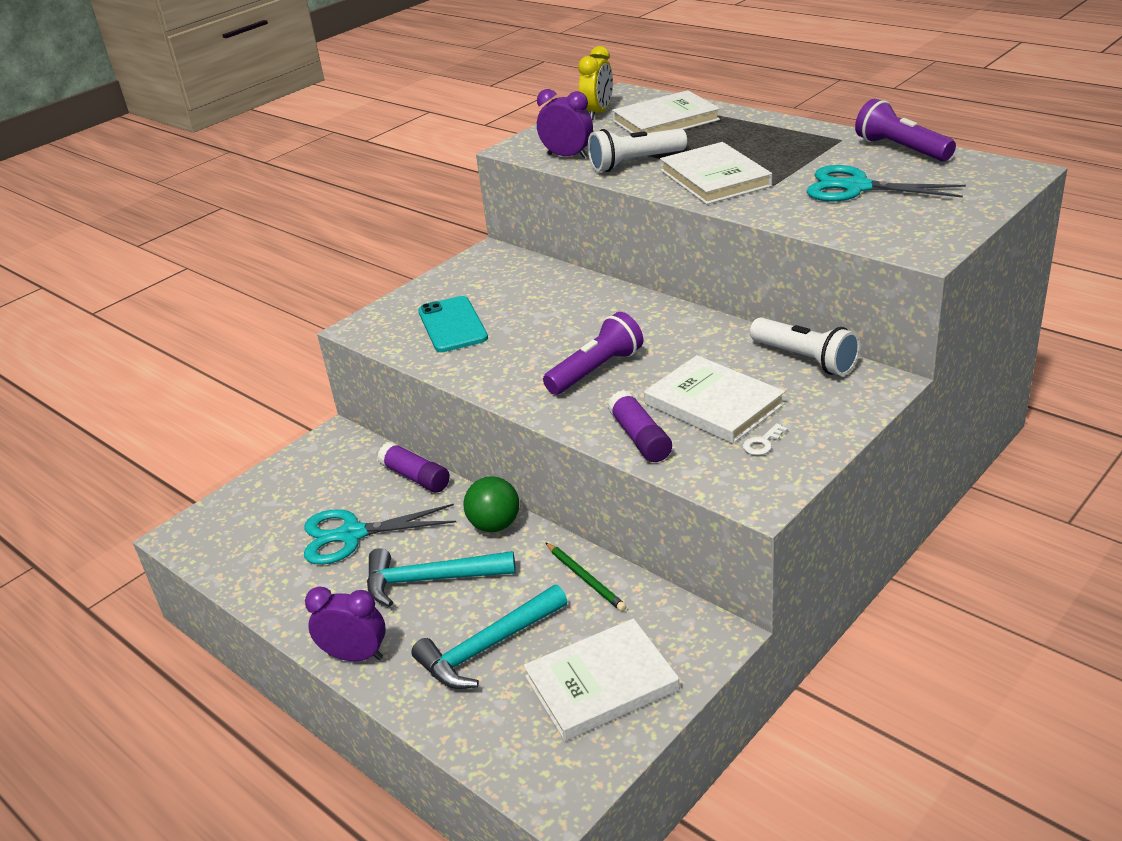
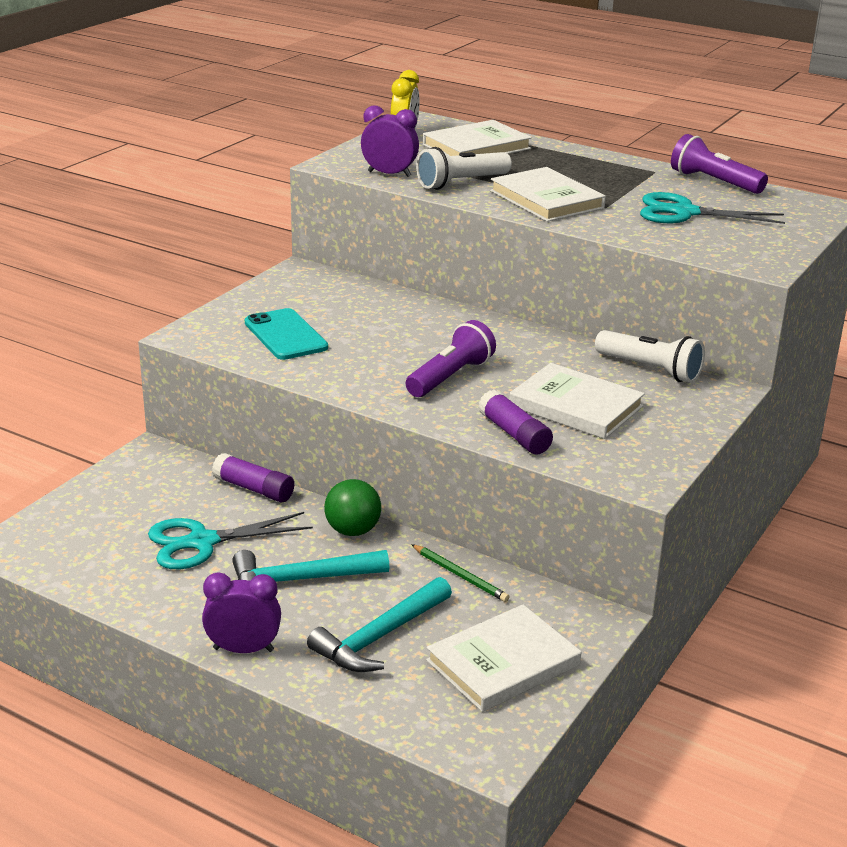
camera: 15 degrees left, 5 degrees down
(762, 443) = (632, 438): white key -> none

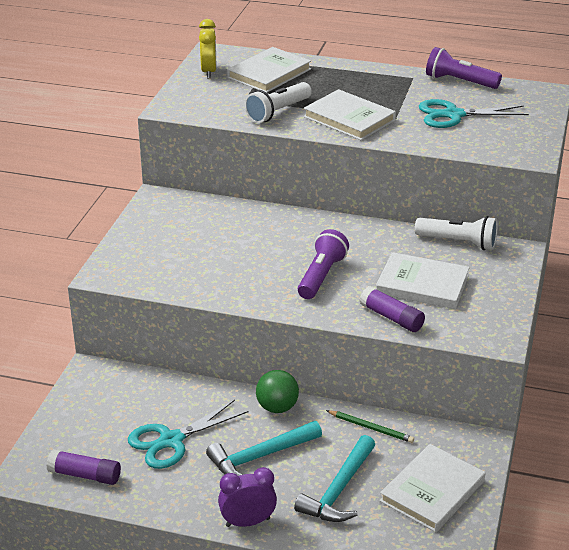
camera: 15 degrees left, 5 degrees up
(254, 489) = (186, 387): purple glue stick -> purple glue stick (85, 475)
(285, 335) = (179, 260): turquoise phone -> none
(389, 174) = (219, 112): purple clock -> none

